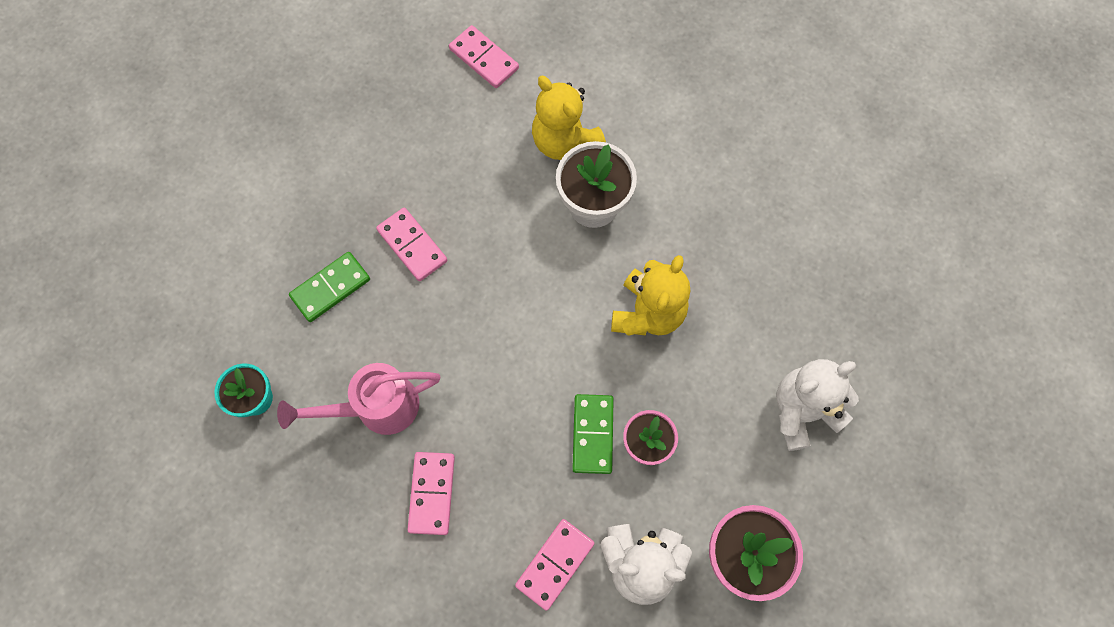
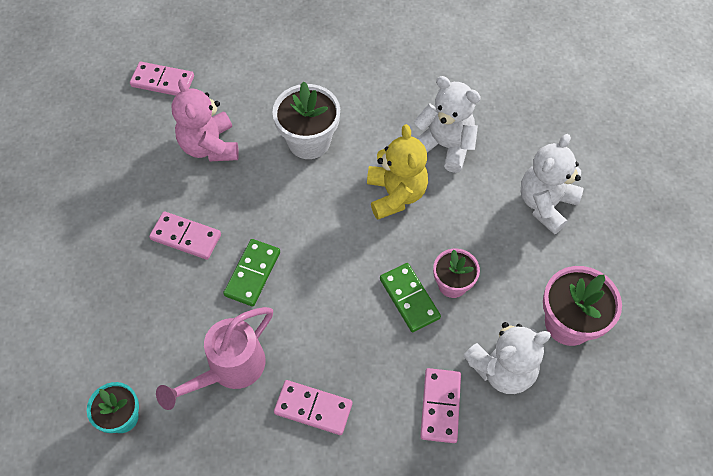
camera: 30 degrees left, 10 degrees down
(330, 288) = (137, 301): green domino -> green domino (252, 273)
(431, 493) = (313, 408): pink domino -> pink domino turned 45 degrees counterclockwise
(490, 157) = (210, 146): none -> pink teddy bear
(564, 141) = (260, 109): yellow teddy bear -> none
(734, 285) = (445, 146): none -> white teddy bear

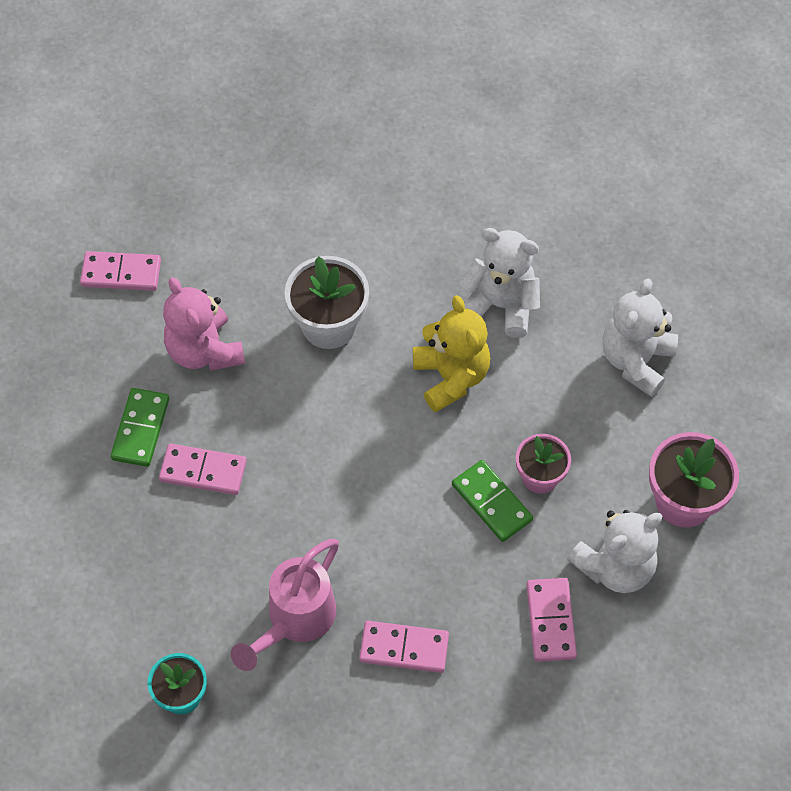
camera: 10 degrees left, 0 degrees up
(252, 273) = (296, 503): green domino -> green domino (140, 429)

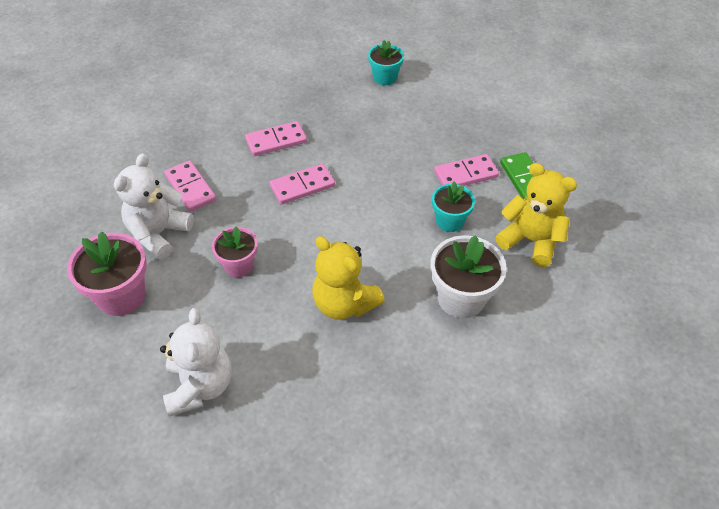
camera: 150 degrees right, 10 degrees down
(121, 273) = (636, 264): pink domino -> pink domino (302, 186)
(204, 351) = (530, 241): pink teddy bear -> yellow teddy bear
(272, 417) = (449, 221): none -> turquoise flower pot
(294, 621) = (349, 128): pink watering can -> none
(491, 502) = (265, 235): green domino -> none
(501, 305) = (339, 379): white teddy bear -> none

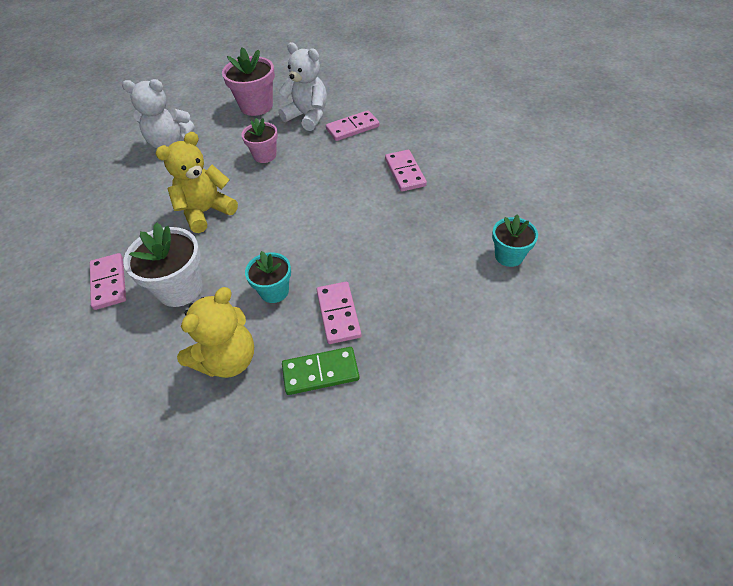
camera: 100 degrees right, 0 degrees up
(302, 186) = (343, 189): pink domino -> pink domino (109, 283)

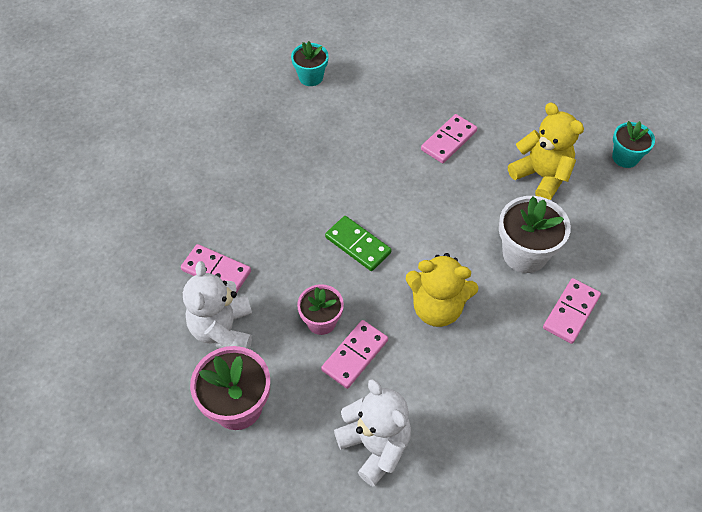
camera: 130 degrees left, 5 degrees up
(228, 360) = (541, 176): yellow teddy bear -> yellow teddy bear turned 45 degrees clockwise
(274, 291) = (467, 190): turquoise flower pot -> turquoise flower pot (625, 157)
(320, 372) = (498, 123): green domino -> green domino (358, 245)
(405, 172) = (259, 186): pink domino -> pink domino (354, 355)

